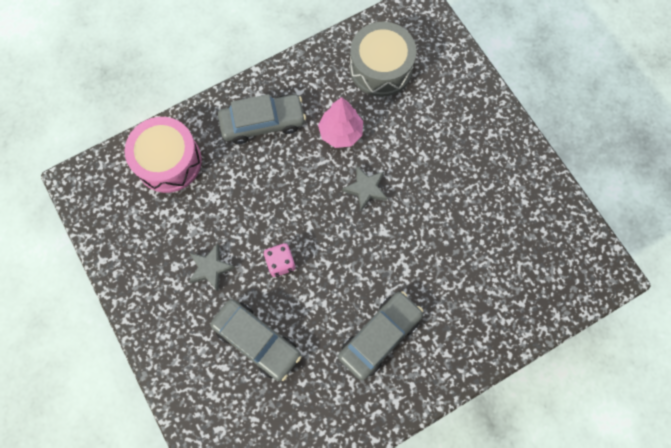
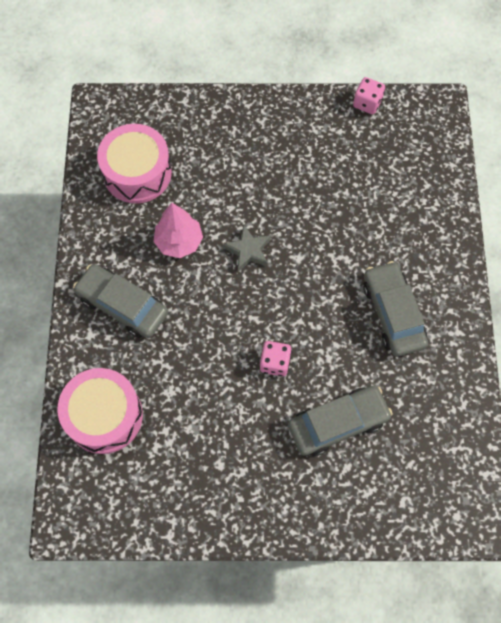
camera: 60 degrees left, 5 degrees down
(211, 268) = (242, 430): grey star -> none
(263, 123) = (122, 305): grey car -> grey car turned 75 degrees counterclockwise
(380, 68) = (137, 173): grey drum -> pink drum
(568, 210) = (367, 103): none -> pink dice

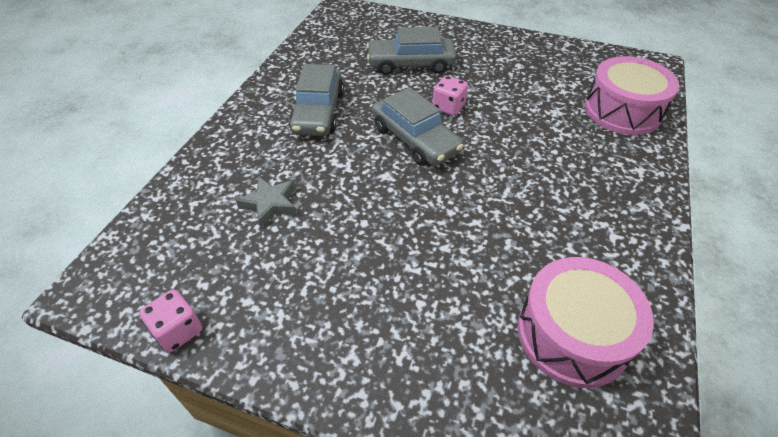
camera: 160 degrees left, 20 degrees down
(122, 305) = (601, 185): grey car -> grey car (415, 139)
(179, 242) = (523, 228): pink tree -> none
(248, 250) = (440, 197): grey star -> grey star (270, 204)

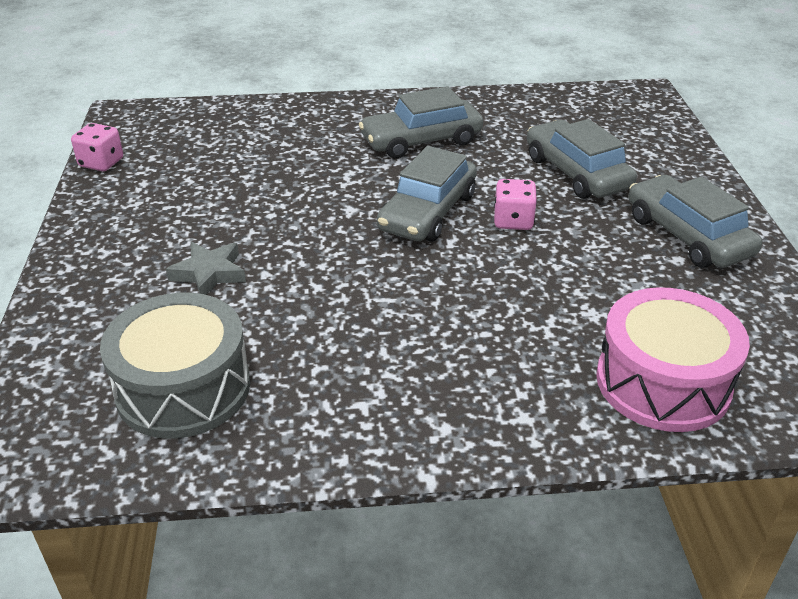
camera: 65 degrees right, 10 degrees down
(270, 204) = (263, 157): grey star -> grey star (209, 273)
(499, 53) = (687, 235): none -> grey car
(572, 334) = (183, 388): pink drum -> grey drum

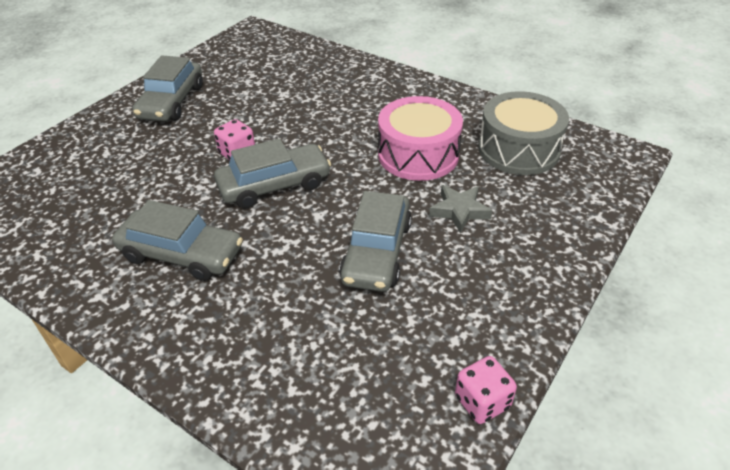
camera: 140 degrees left, 5 degrees up
(576, 173) = (142, 164): grey car -> grey car (376, 252)
(663, 382) = (303, 62): pink drum -> pink drum (418, 155)

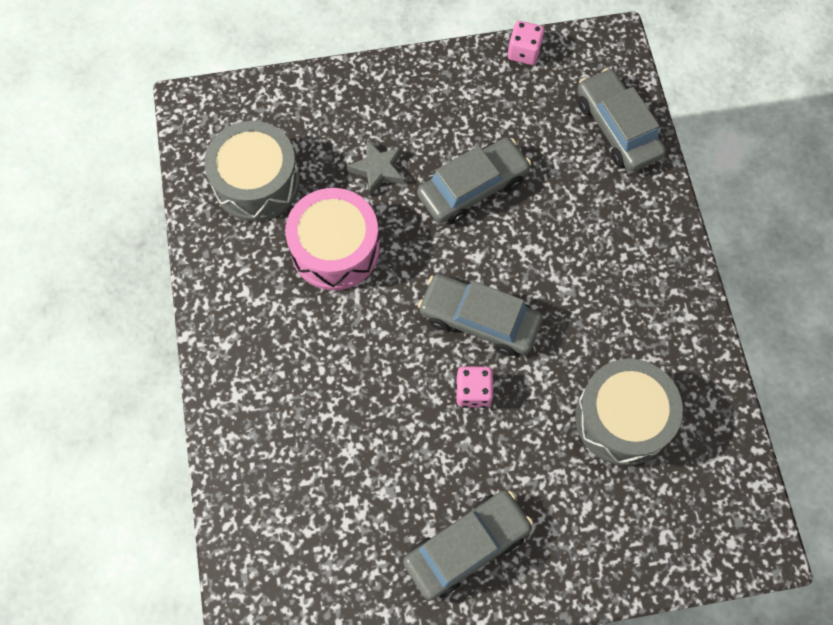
camera: 135 degrees left, 25 degrees up
(112, 203) = (622, 418): none -> grey drum
(181, 254) = (605, 306): grey car -> grey car (617, 128)

